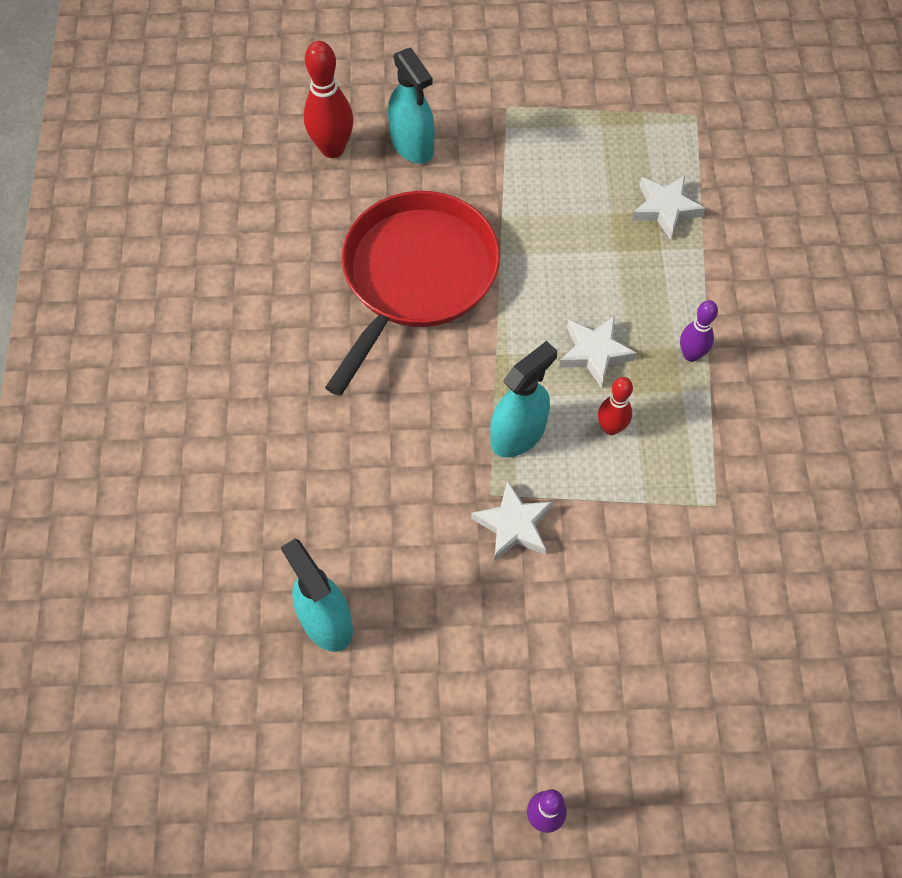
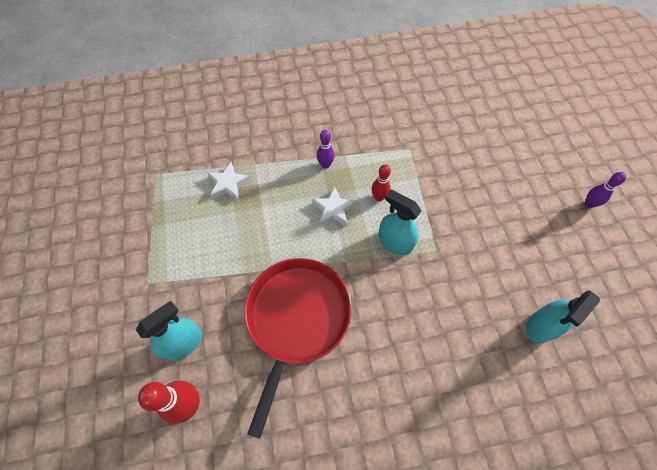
camera: 100 degrees left, 0 degrees up
(416, 276) = (296, 319): red pan -> red pan turned 90 degrees clockwise
(513, 525) = (450, 237): white star -> none

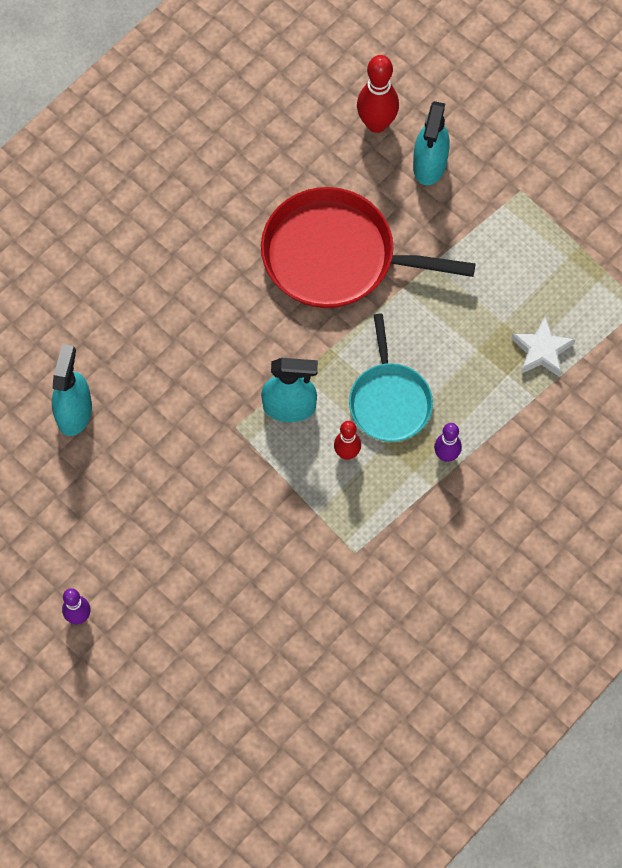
camera: 145 degrees right, 5 degrees up
(296, 319) = (336, 256): red pan -> red pan turned 120 degrees clockwise
(333, 210) = (389, 401): white star -> turquoise pan

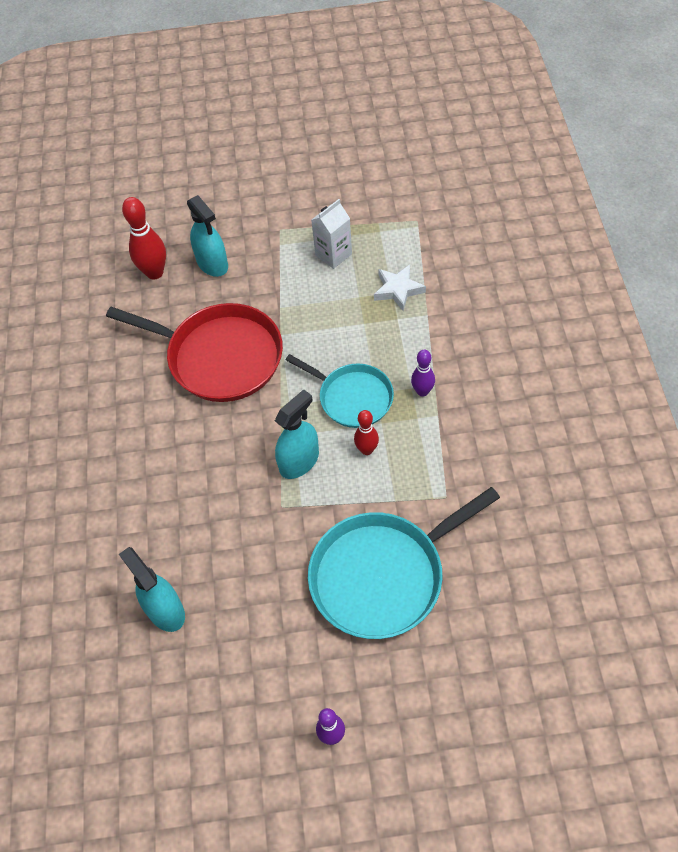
camera: 45 degrees left, 10 degrees down
(240, 555) = (383, 575): none -> turquoise pan
(336, 256) = (219, 357): red pan -> red pan turned 120 degrees counterclockwise
(533, 262) = (333, 254): none -> white carton

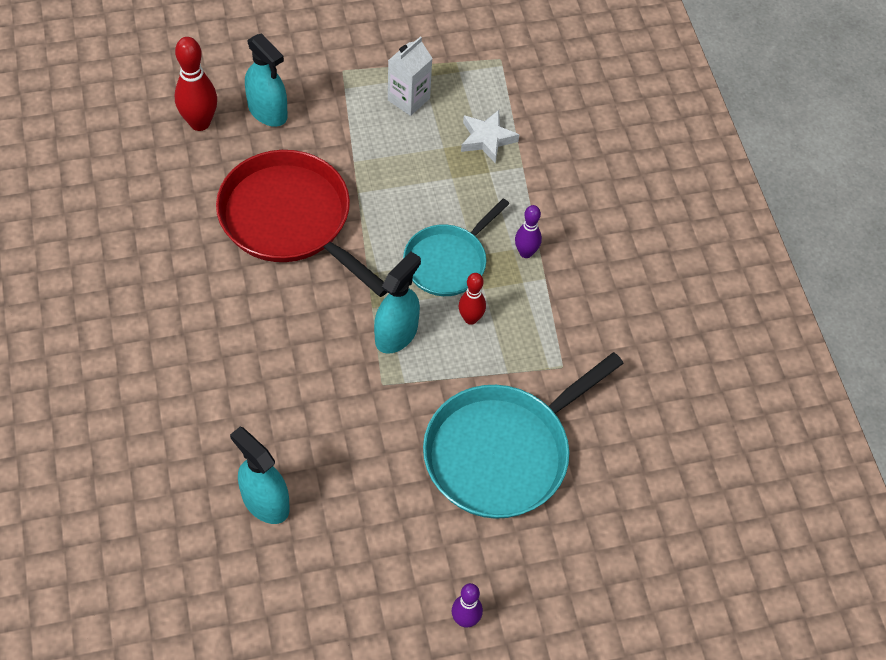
camera: 15 degrees left, 0 degrees up
(219, 357) = (290, 219): red pan -> red pan turned 150 degrees counterclockwise
(352, 397) = (448, 261): turquoise pan -> turquoise pan turned 105 degrees clockwise

